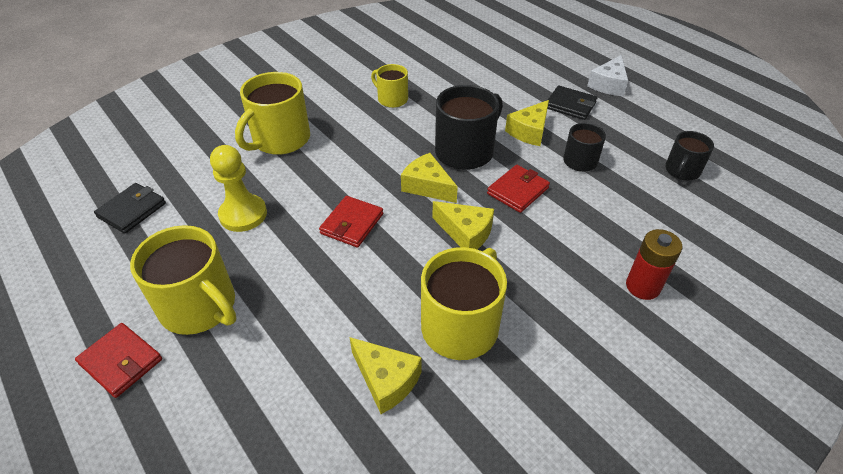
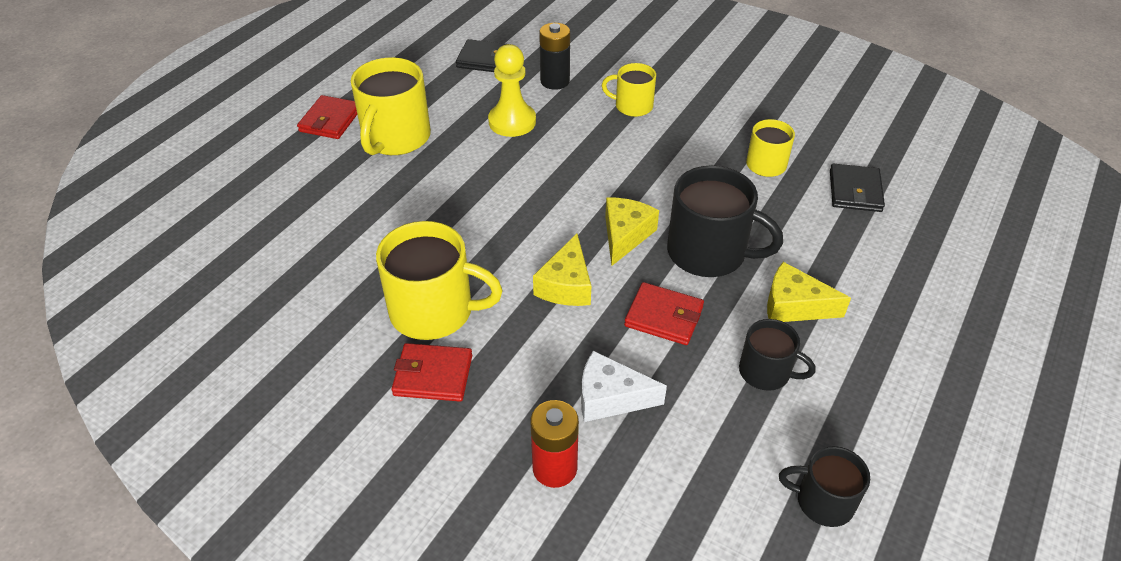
camera: 70 degrees right, 0 degrees up
(209, 173) = (555, 81): none -> black battery
(280, 140) = (632, 106): yellow mug -> yellow mug, size x0.58
(352, 224) = (536, 195): red wallet -> red wallet (433, 375)
(386, 380) = (355, 274): yellow cheese -> none
(570, 105) = (893, 341): black wallet -> black wallet (855, 191)
(608, 85) = (990, 381): white cheese -> white cheese (610, 397)

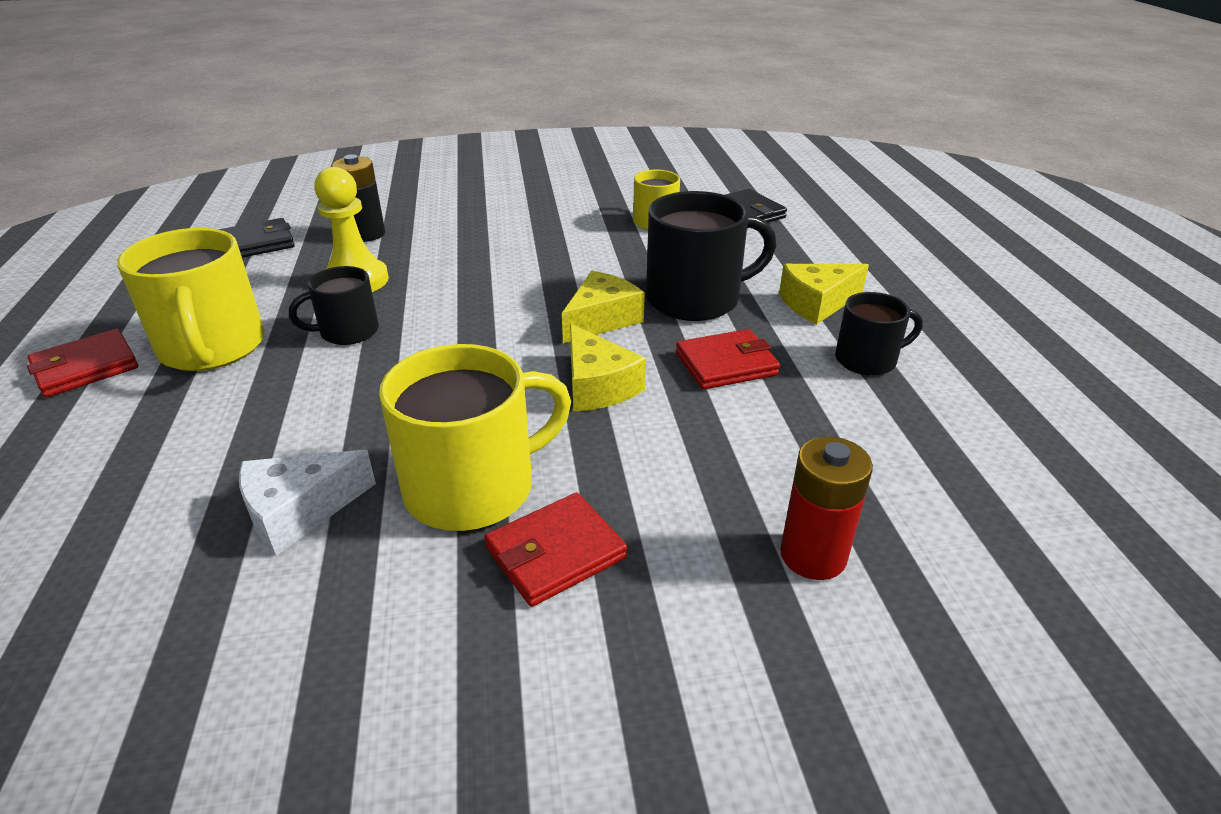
camera: 40 degrees left, 10 degrees down
(330, 120) = (86, 367): red wallet -> red wallet turned 75 degrees clockwise
(610, 397) = (773, 456): white cheese -> white cheese (299, 511)
(625, 235) = (601, 320): yellow cheese -> yellow cheese turned 60 degrees clockwise
(632, 106) = (476, 225): yellow mug -> none
(823, 501) = (1048, 427): black mug -> black mug (347, 332)

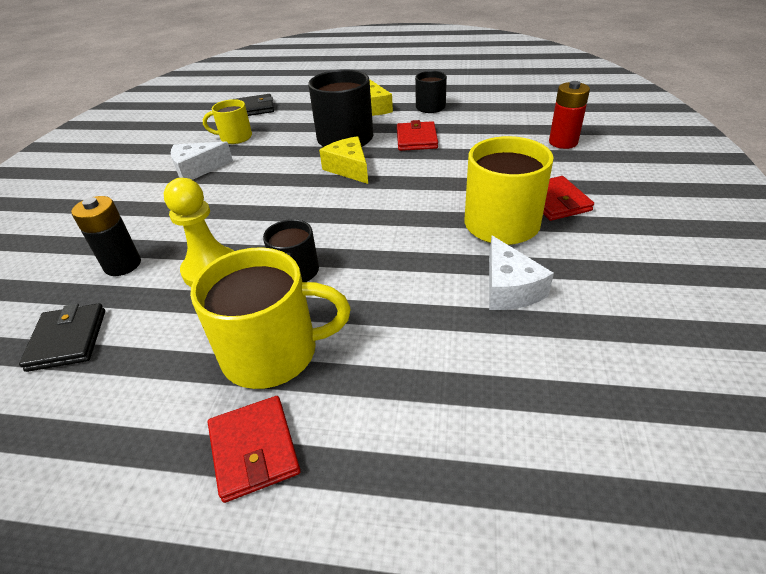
camera: 70 degrees left, 5 degrees up
(563, 220) = (197, 169): none -> white cheese
(597, 386) = (419, 177): yellow cheese -> none

